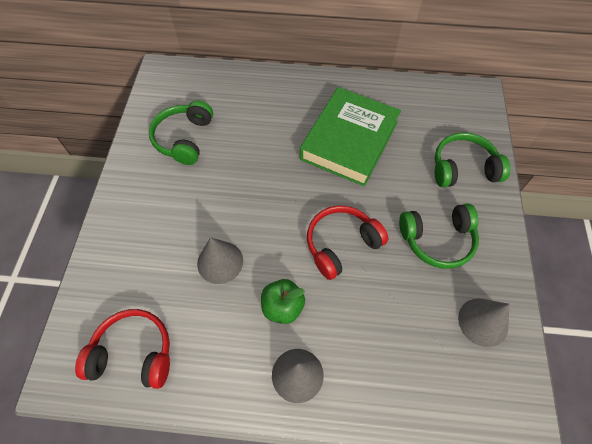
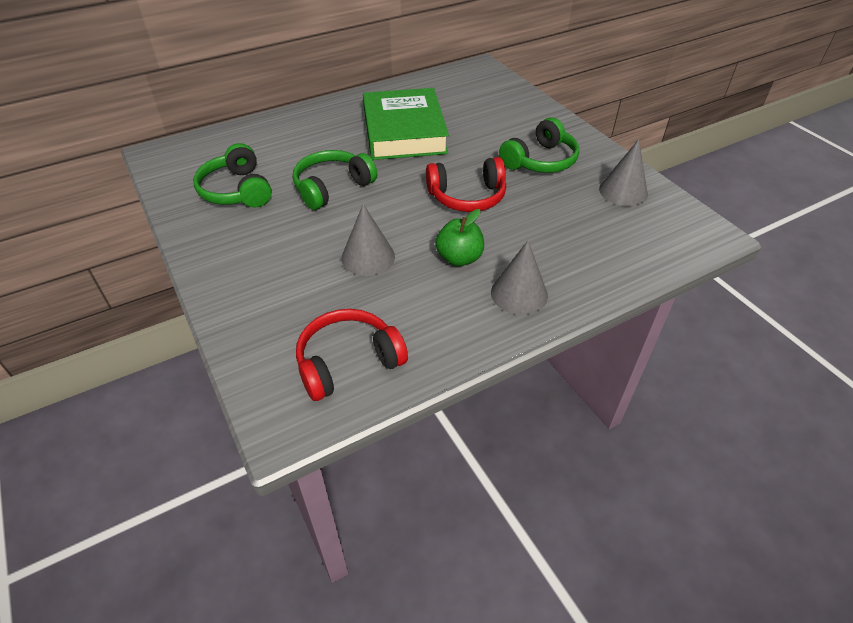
camera: 35 degrees left, 15 degrees down
(341, 244) = (467, 197): red headphones -> red headphones turned 120 degrees counterclockwise
(463, 168) = (515, 113): green headphones -> green headphones (332, 187)

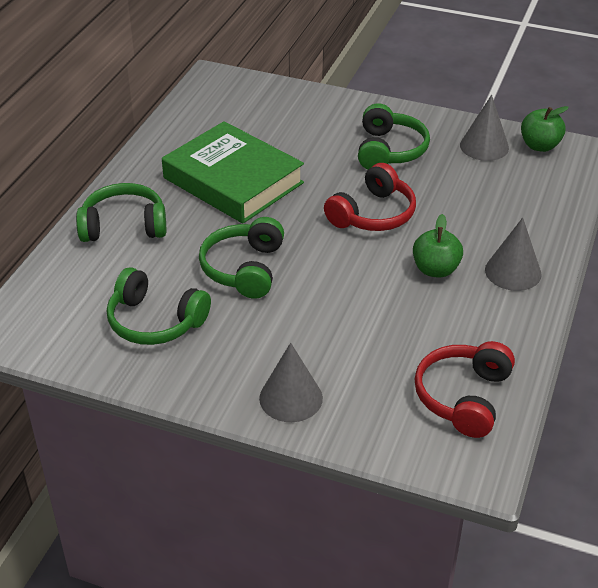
camera: 40 degrees left, 5 degrees down
(302, 127) = (124, 226): none -> green headphones
(368, 257) = (364, 310): grey cone -> grey cone (291, 398)
(675, 213) = (539, 146): none -> green apple

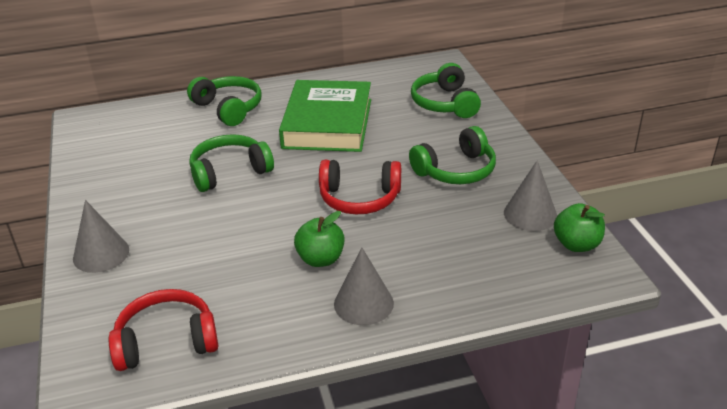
camera: 55 degrees right, 5 degrees down
(155, 321) = (139, 164): green headphones -> green headphones (445, 103)

